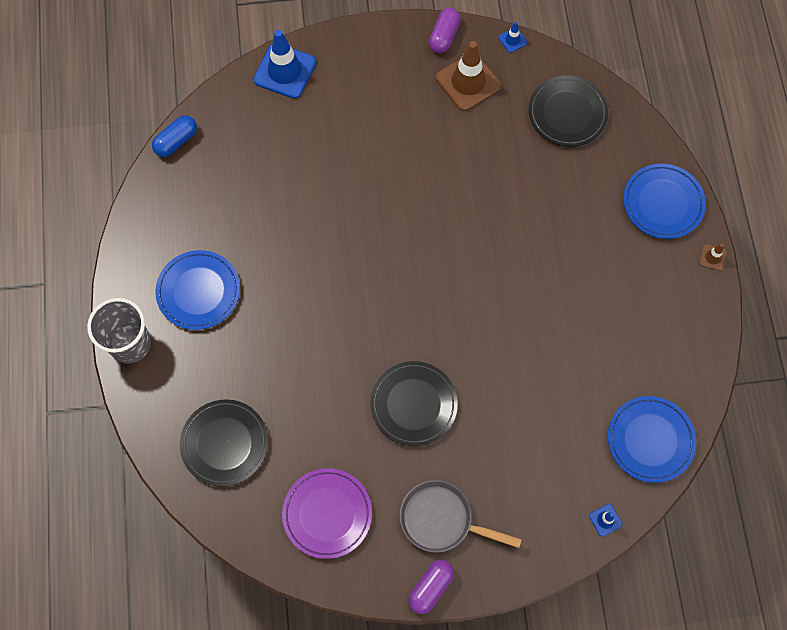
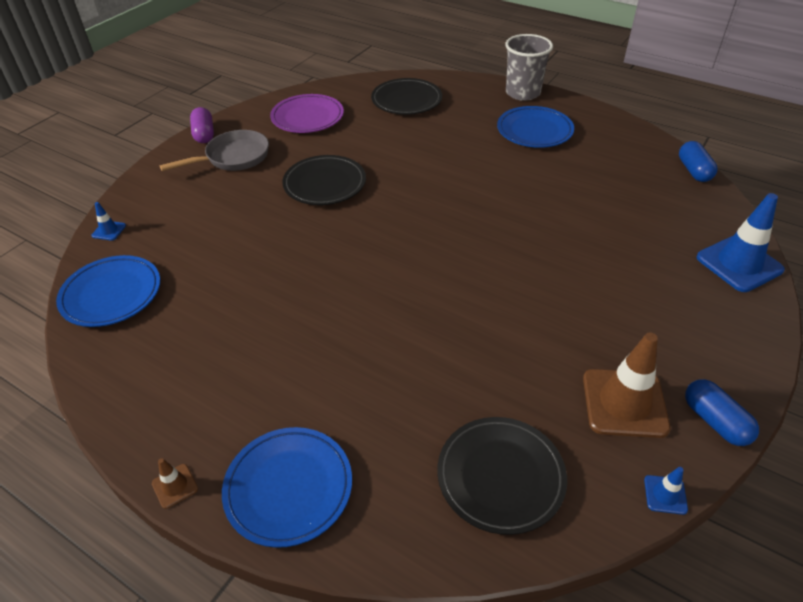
camera: 130 degrees right, 25 degrees down
(444, 36) = (715, 421): purple capsule -> blue capsule

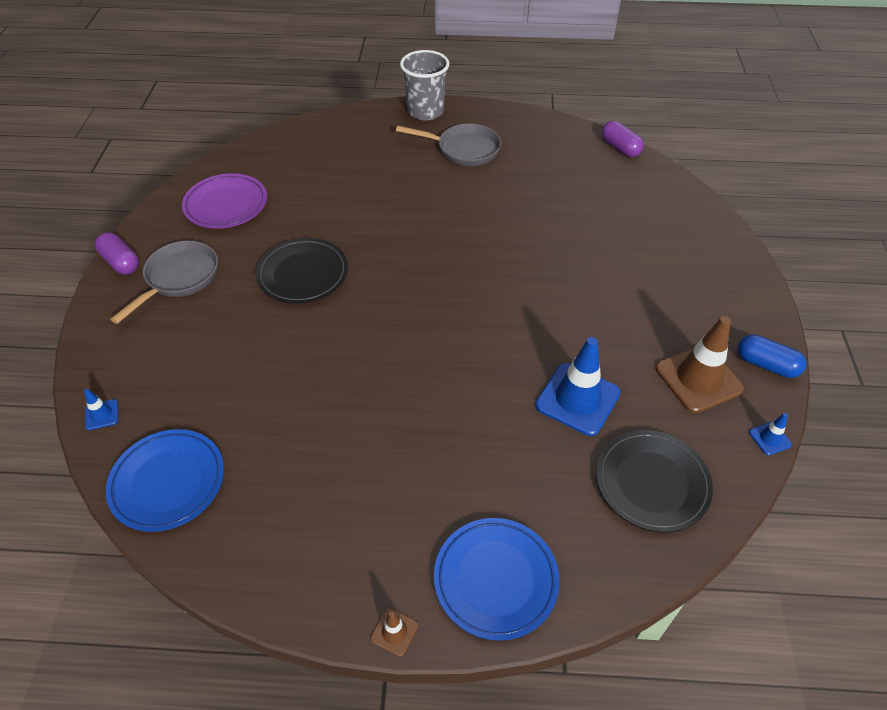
camera: 30 degrees left, 5 degrees up
(406, 100) = (317, 153): black plate -> none
(534, 131) = (463, 150): blue plate -> grey pan
(694, 171) = (620, 148): blue capsule -> purple capsule
(739, 264) = (704, 223): blue traffic cone -> blue traffic cone (577, 399)

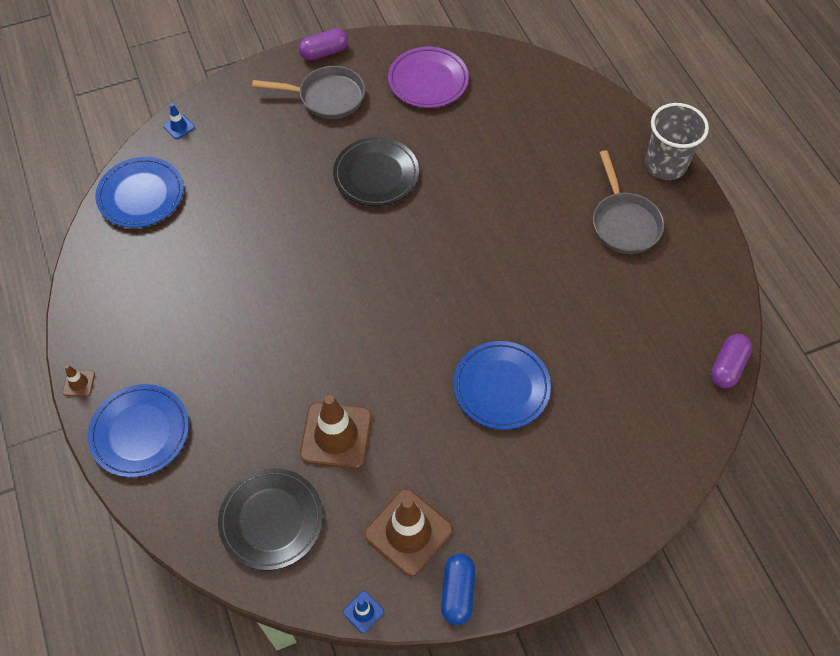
camera: 65 degrees right, 10 degrees up
(121, 262) = (324, 52): purple capsule -> purple capsule turned 45 degrees clockwise
(577, 399) = (336, 435): blue traffic cone -> brown traffic cone
(580, 270) = (501, 387): none -> blue plate

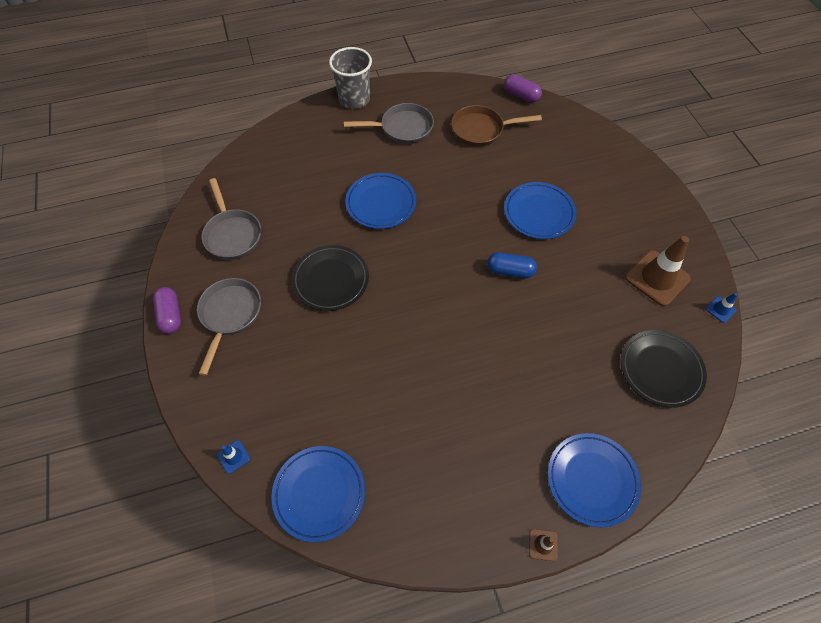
camera: 85 degrees left, 0 degrees up
(336, 435) = (584, 321): brown traffic cone -> none
(428, 81) = (232, 234): purple plate -> grey pan
(457, 592) = (696, 252): blue capsule -> blue capsule (510, 271)
(491, 210) = (381, 203): none -> blue plate
(642, 316) = (481, 130): none -> brown pan

